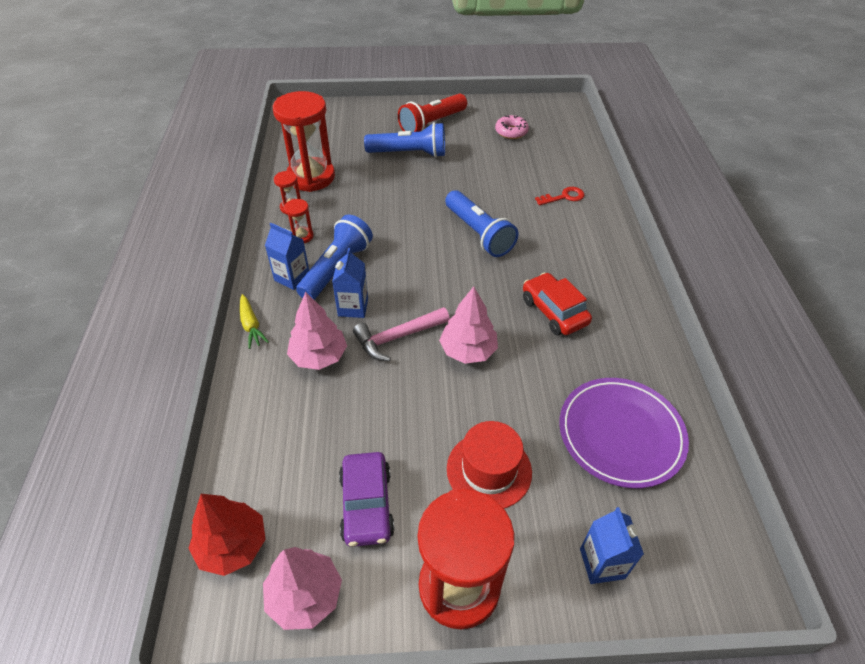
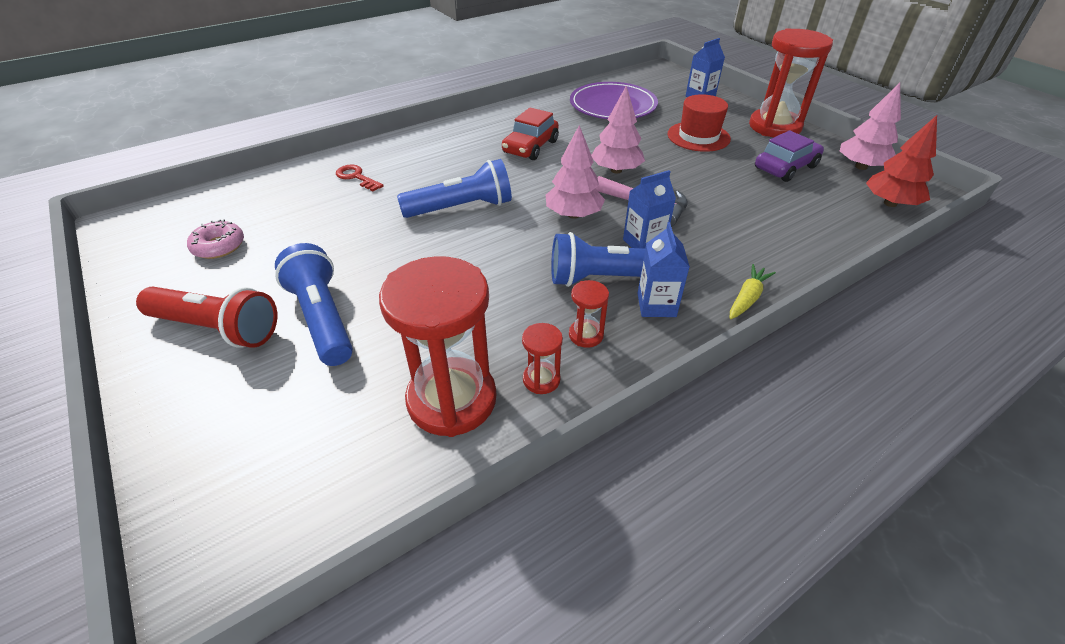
camera: 120 degrees left, 5 degrees down
(319, 356) = (718, 237): pink tree -> pink tree (573, 215)
(478, 234) = (461, 208): blue flashlight -> blue flashlight turned 45 degrees clockwise

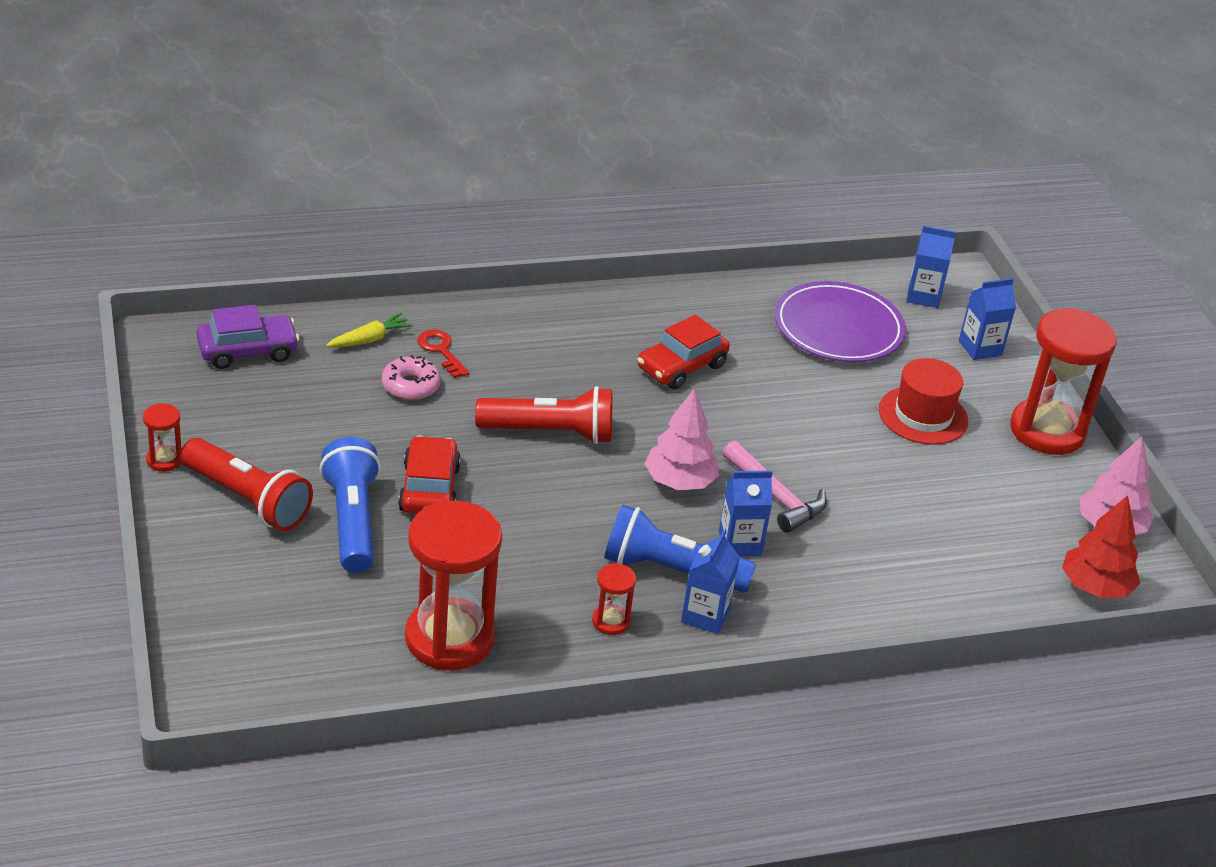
camera: 15 degrees right, 5 degrees down
(219, 246) = (263, 403): pink donut -> pink donut (410, 386)
(382, 273) = (429, 488): none -> red car
(461, 208) = (550, 433): blue flashlight -> red flashlight
(541, 379) = (542, 648): red hourglass -> red hourglass (164, 460)
(616, 170) = (772, 435): pink tree -> none
(648, 81) = (923, 296): none -> blue carton
(747, 298) = (811, 639): yellow carrot -> yellow carrot (370, 339)
(785, 167) = (1003, 497): purple car -> purple car (248, 351)

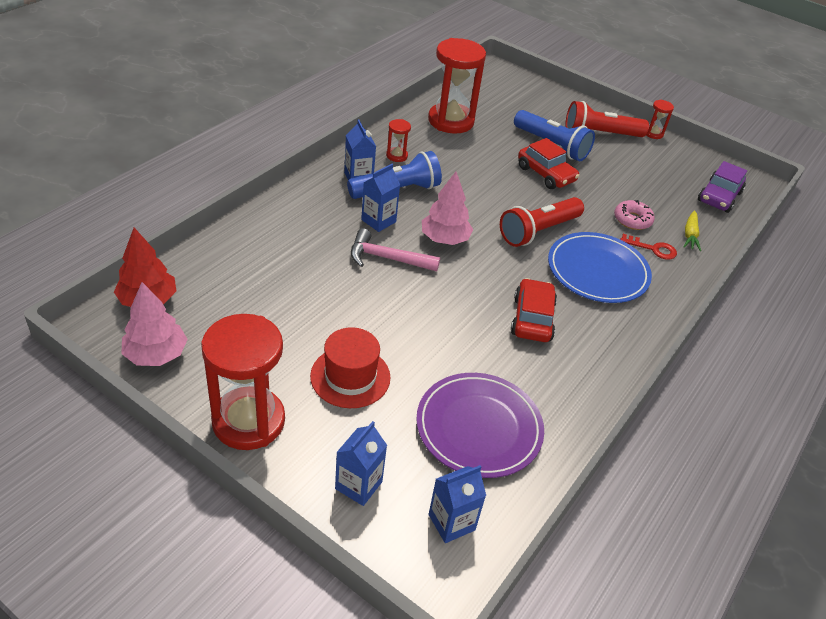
camera: 140 degrees right, 5 degrees up
(544, 365) = (597, 271): none -> blue plate

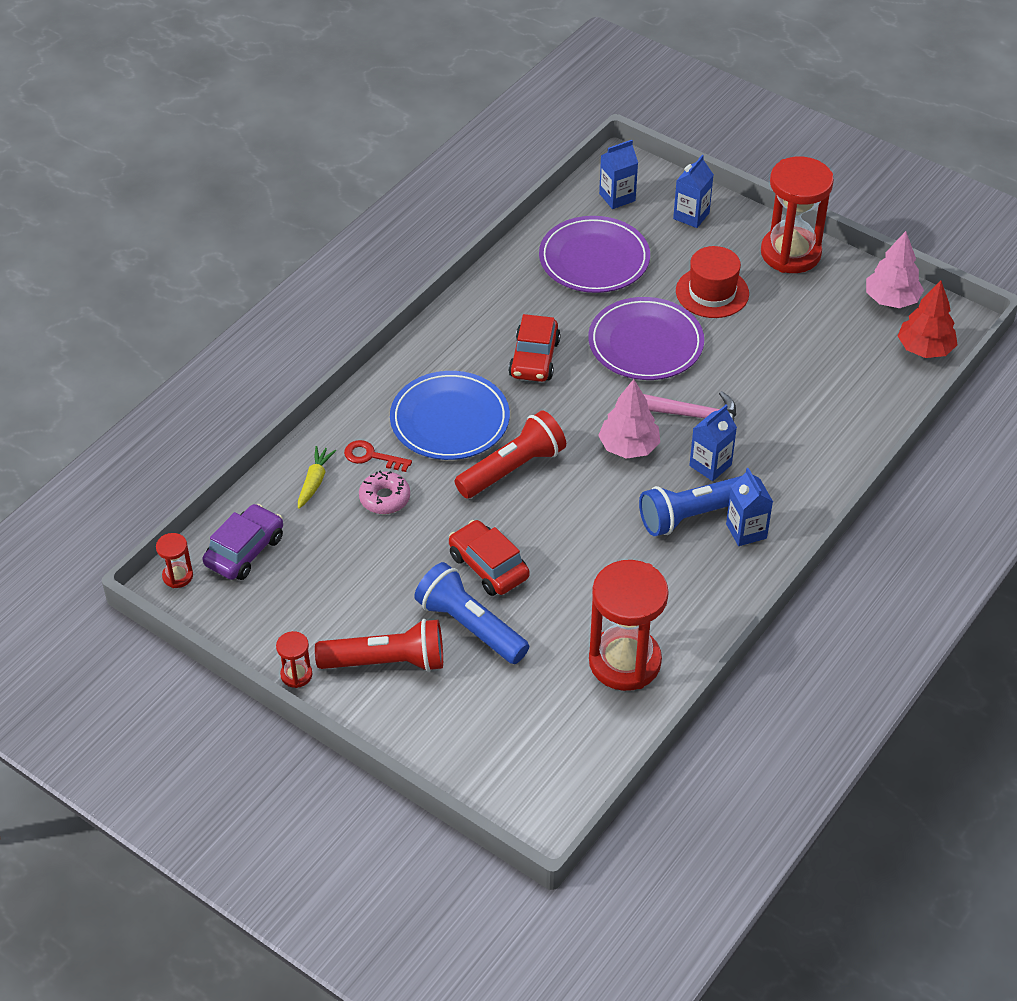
camera: 175 degrees left, 5 degrees up
(397, 156) = (700, 577): red hourglass -> red hourglass (177, 576)
(425, 326) = (645, 343): none -> purple plate

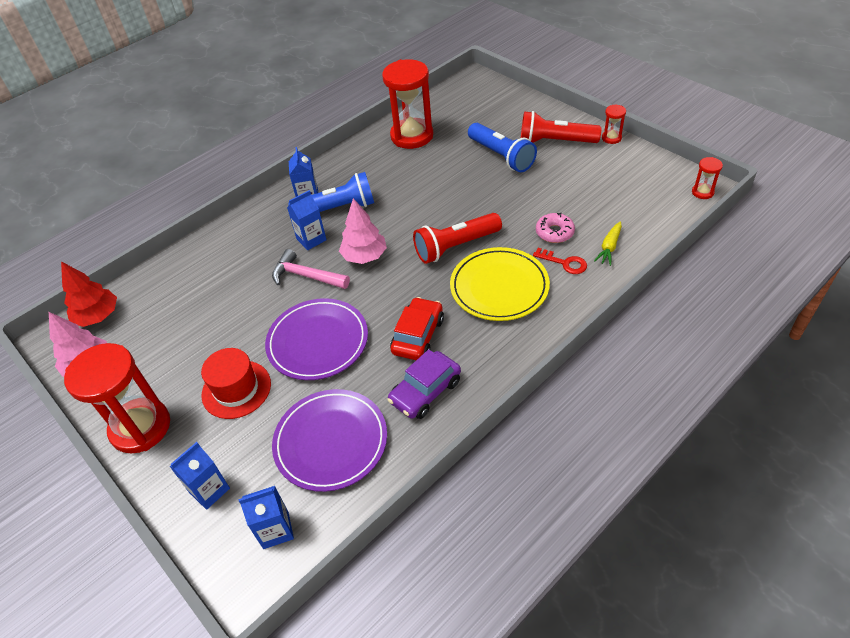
camera: 165 degrees left, 0 degrees up
(244, 550) = (657, 205): purple car -> purple car (425, 391)
(450, 420) = (499, 287): blue plate -> yellow plate
(488, 566) = (484, 187): red car -> none

